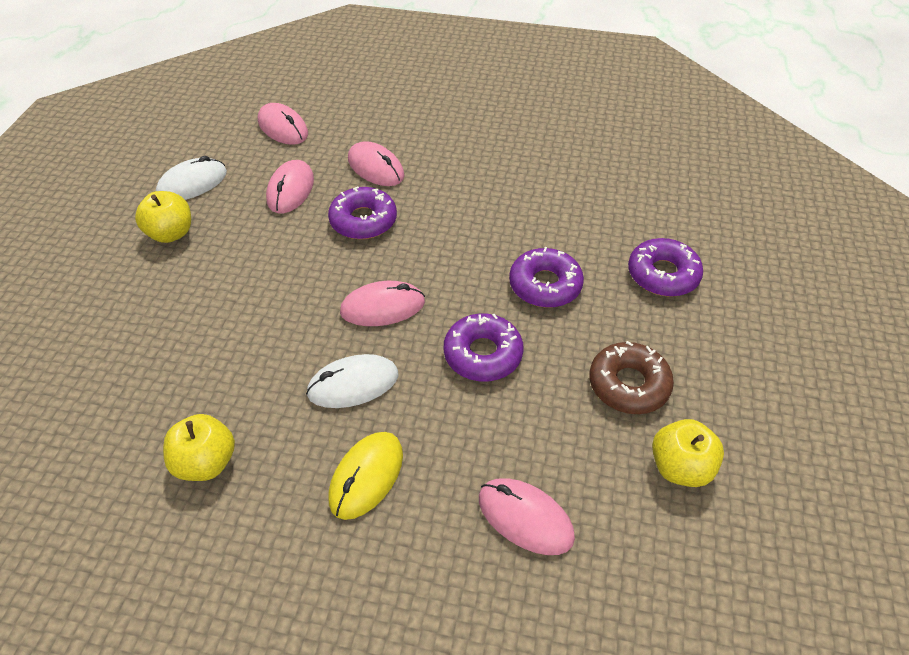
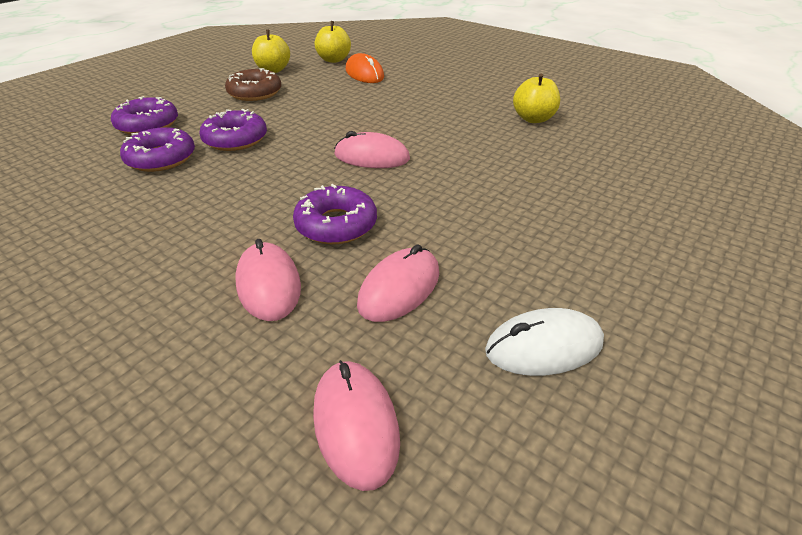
camera: 155 degrees left, 10 degrees down
(171, 233) = (572, 275): yellow apple -> yellow apple (334, 60)
(353, 384) = (422, 127): white mouse -> none
(366, 476) = (436, 97): yellow mouse -> none
(483, 354) = (323, 120): purple donut -> purple donut (161, 158)
(525, 518) = (364, 74): pink mouse -> orange mouse

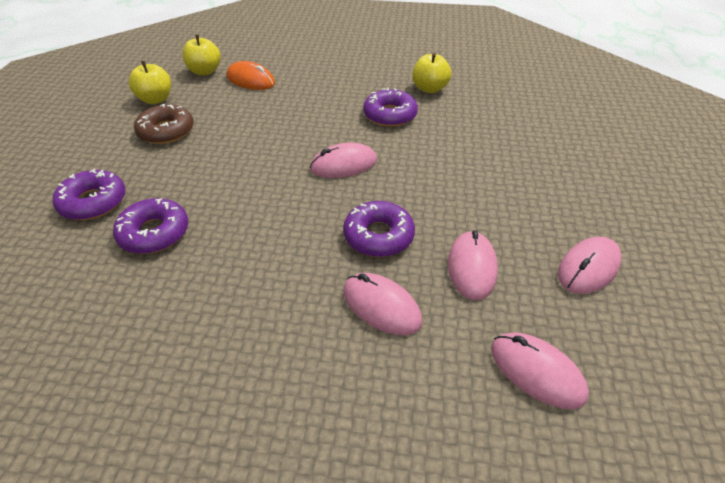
camera: 30 degrees left, 5 degrees up
(235, 139) = (205, 188): purple donut -> purple donut (390, 115)
(544, 346) = (588, 268): white mouse -> pink mouse

